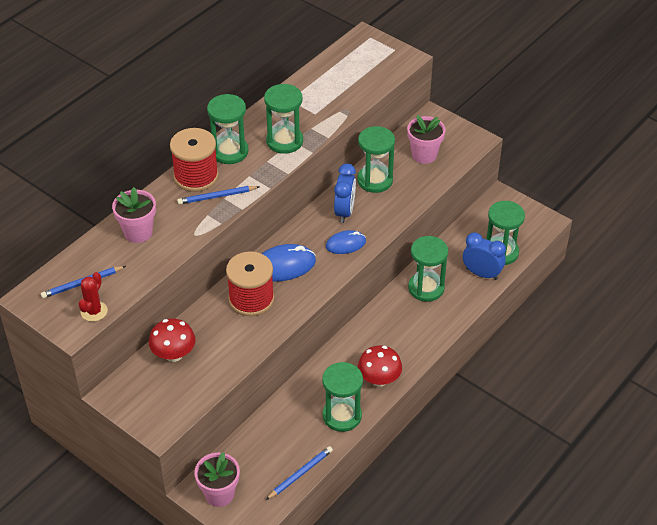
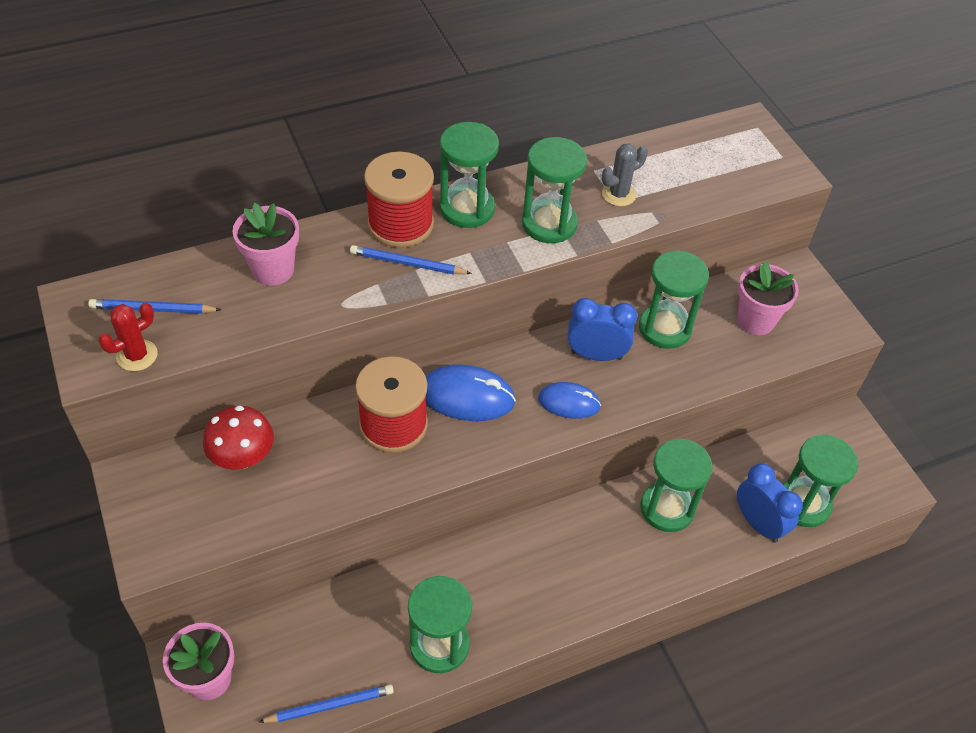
camera: 25 degrees right, 5 degrees up
(314, 108) = (618, 194): none -> grey cactus
(344, 212) = (596, 355): blue clock -> blue clock turned 120 degrees counterclockwise
(379, 379) = (523, 614): red mushroom -> none

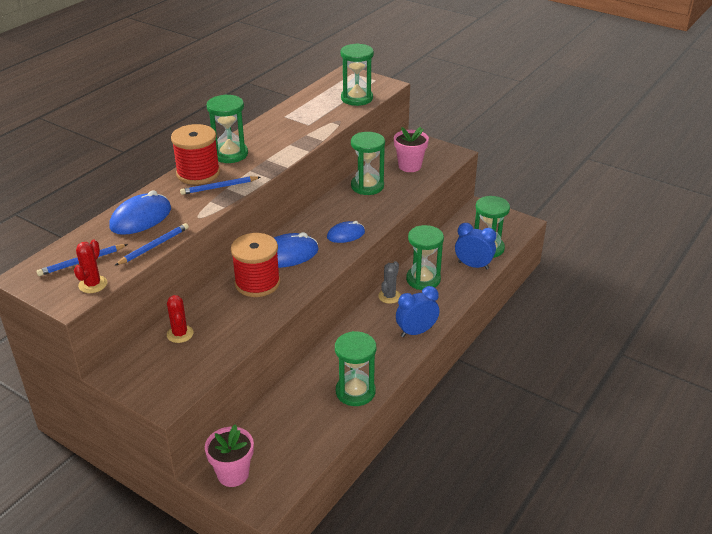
camera: 30 degrees left, 15 degrees down
(243, 457) = (180, 334): red mushroom -> red cactus
(273, 270) = (141, 218): pink flower pot -> blue mouse
(330, 705) = (317, 448): blue pencil -> blue pencil (154, 246)
(549, 224) = (282, 144): green hourglass -> green hourglass (357, 98)
(596, 355) = (342, 210): blue clock -> blue clock (416, 332)
(618, 194) = (307, 121): grey cactus -> grey cactus (389, 296)

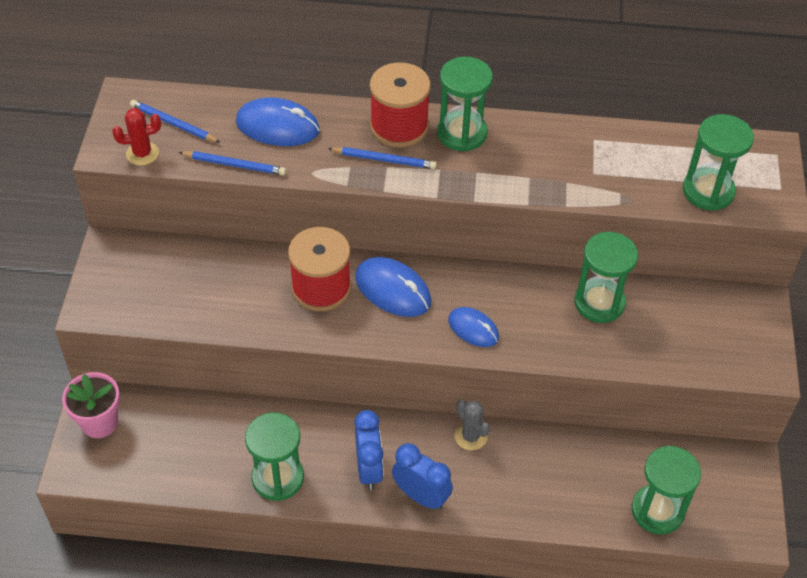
camera: 60 degrees right, 15 degrees up
(180, 334) = (195, 265): red cactus -> none
(219, 187) = (384, 160): blue pencil -> blue pencil turned 150 degrees clockwise
(389, 296) = (470, 436): grey cactus -> grey cactus turned 60 degrees clockwise
(409, 166) = (688, 329): pink flower pot -> none
(423, 279) = (531, 460): green hourglass -> none
(473, 265) = (604, 508): blue clock -> blue clock (369, 469)

